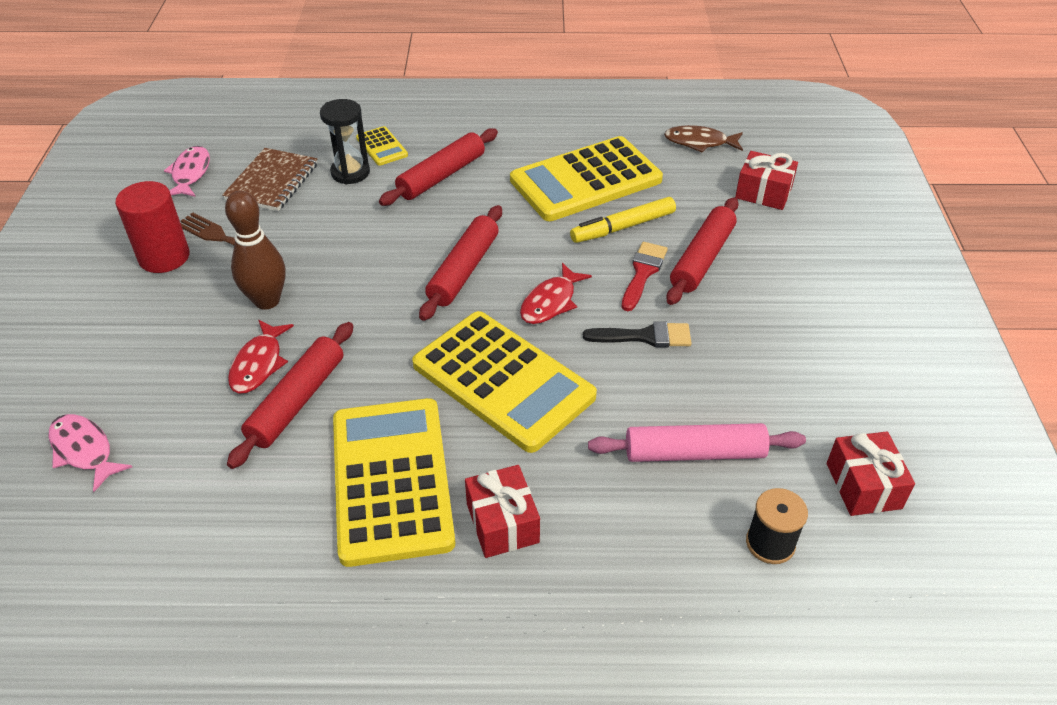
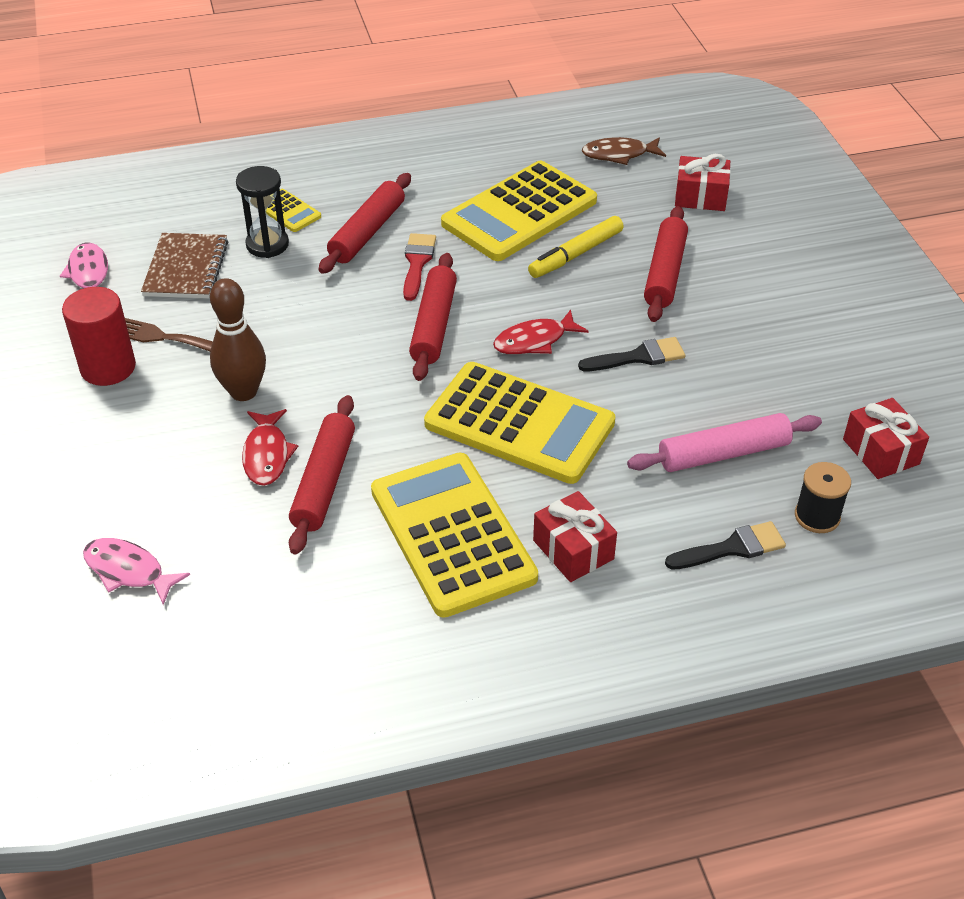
camera: 15 degrees left, 0 degrees up
(551, 302) = (534, 341): red fish -> red fish turned 45 degrees clockwise
(643, 273) = (613, 296): red brush -> red brush (417, 263)
(665, 558) = (731, 548): none -> black brush

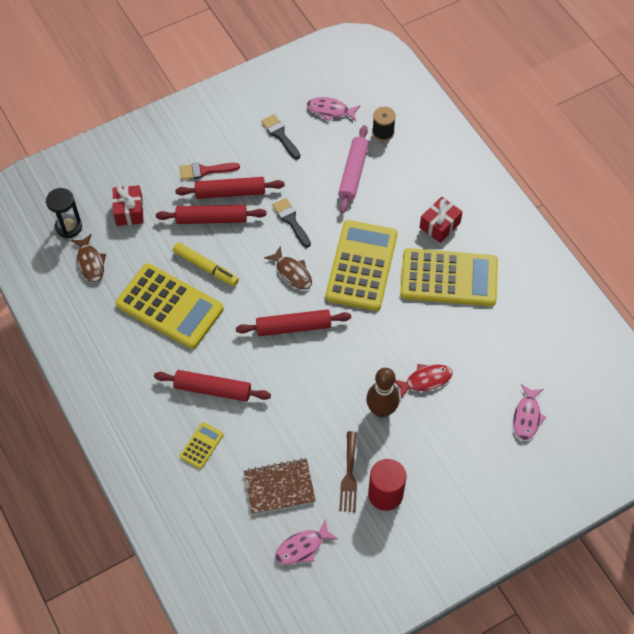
camera: 105 degrees left, 15 degrees up
(267, 245) = (241, 446): black hourglass -> black hourglass (68, 227)
(324, 482) = (435, 346): red rolling pin -> red rolling pin (230, 192)
(417, 263) = (237, 351): red brush -> red brush (205, 171)
(452, 534) = (449, 278): yellow calculator -> yellow calculator turned 135 degrees counterclockwise
(534, 341) = (292, 272): red fish -> brown fish
(723, 454) = (353, 173): pink rolling pin -> pink rolling pin turned 45 degrees clockwise
(731, 548) = (415, 163): black brush -> black brush (280, 135)
(881, 452) = (330, 110): red gift -> pink fish

